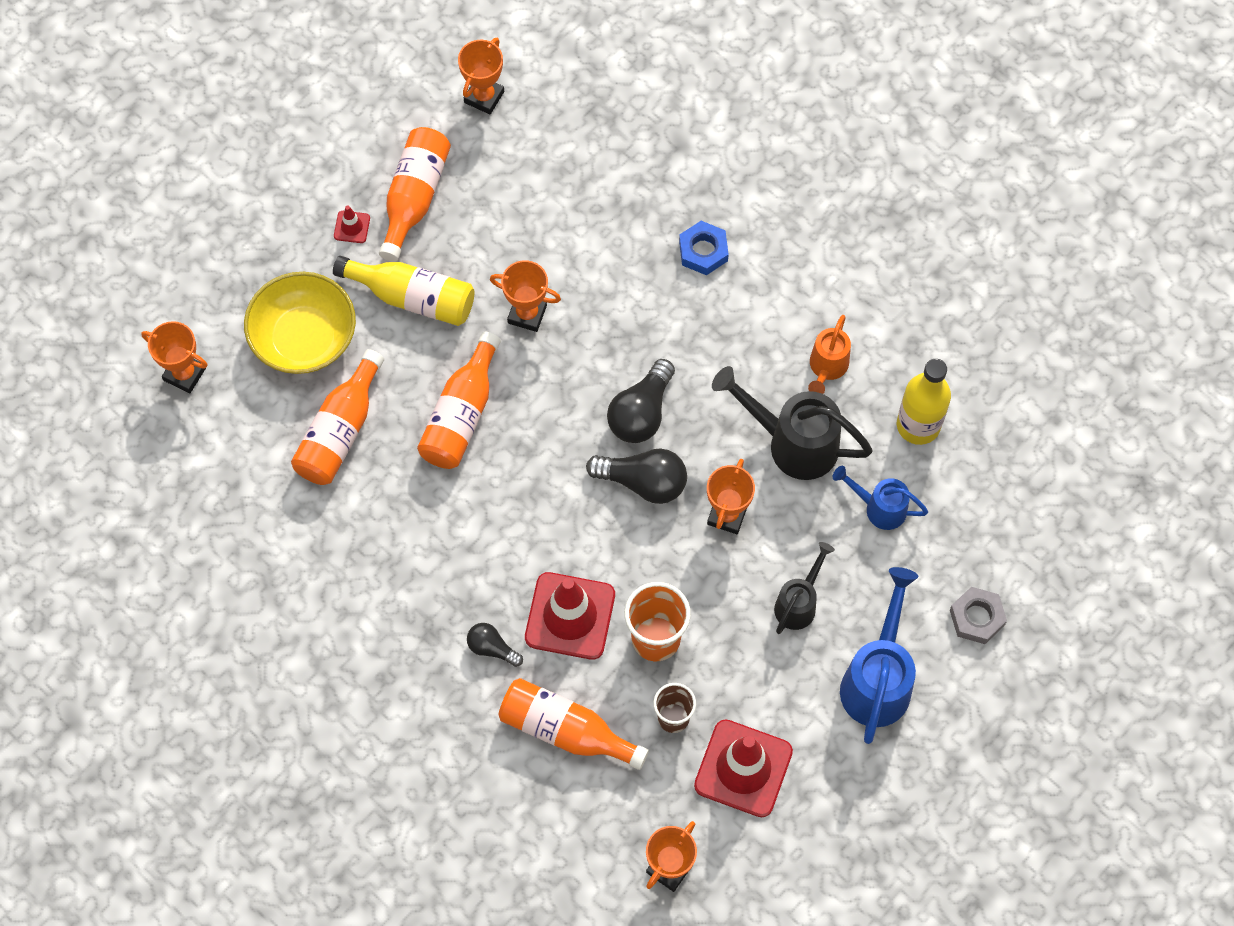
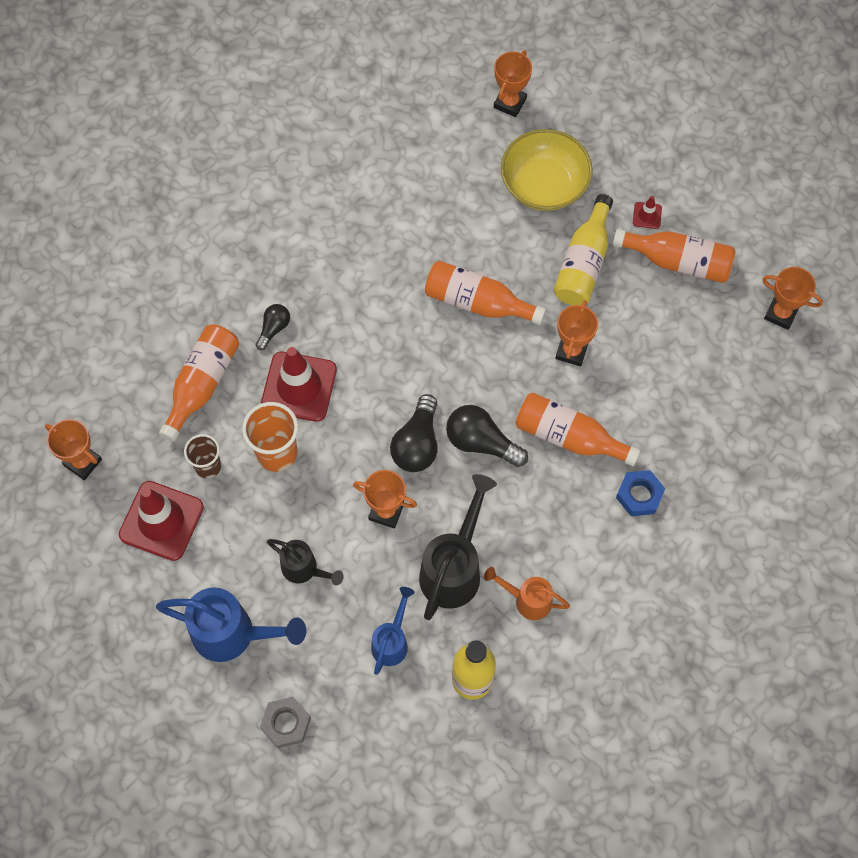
camera: 90 degrees right, 0 degrees up
(340, 431) = (462, 213): orange bottle -> orange bottle (569, 436)

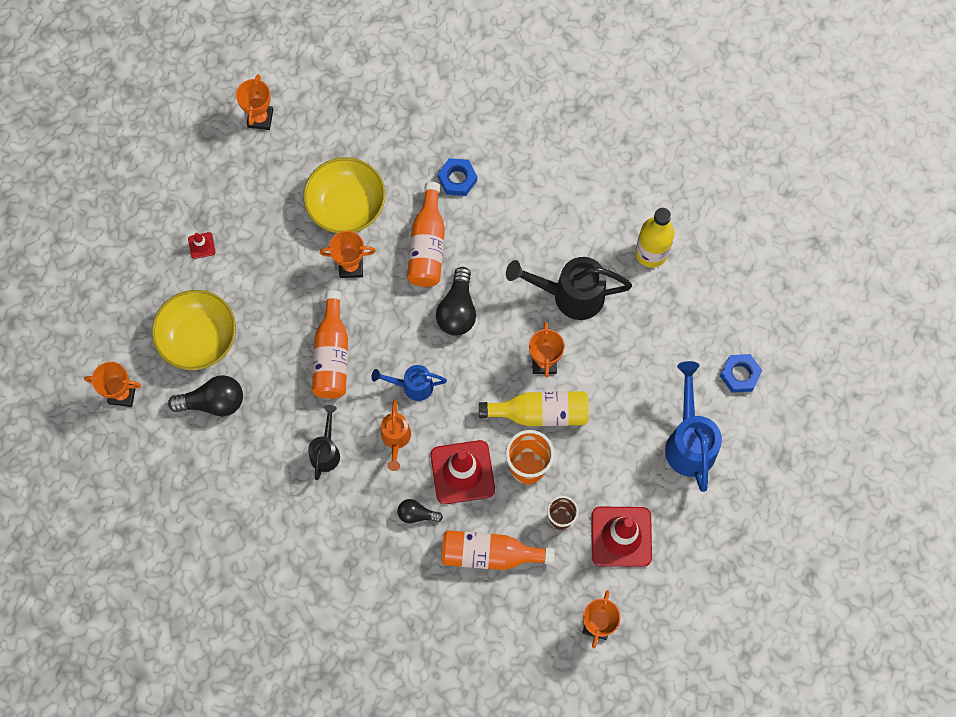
camera: 110 degrees left, 5 degrees up
(286, 723) = (740, 375): grey nut -> blue nut
(304, 569) = (616, 407): black watering can -> black watering can (326, 451)
(392, 641) = (646, 321): blue watering can -> blue watering can (412, 386)
(417, 444) = (477, 359): black light bulb -> black light bulb (213, 402)
(527, 600) = (574, 234): orange watering can -> orange watering can (395, 439)
(583, 263) = (265, 282): yellow bottle -> yellow bottle (540, 413)
(646, 369) = (346, 205): none -> yellow bowl
(678, 262) = (238, 208): orange bottle -> none

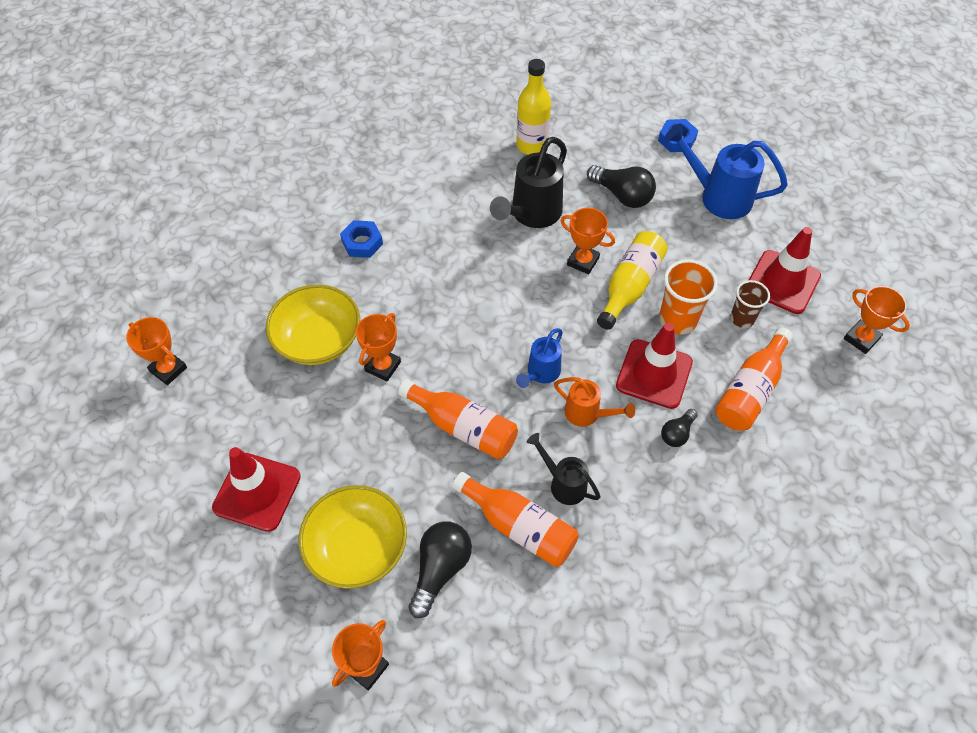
camera: 60 degrees left, 15 degrees down
(201, 245) = (257, 492): red traffic cone -> red traffic cone, size x2.30
(427, 245) = (408, 295): orange bottle -> orange bottle (519, 527)
(457, 310) = (488, 301): black light bulb -> black light bulb (622, 195)

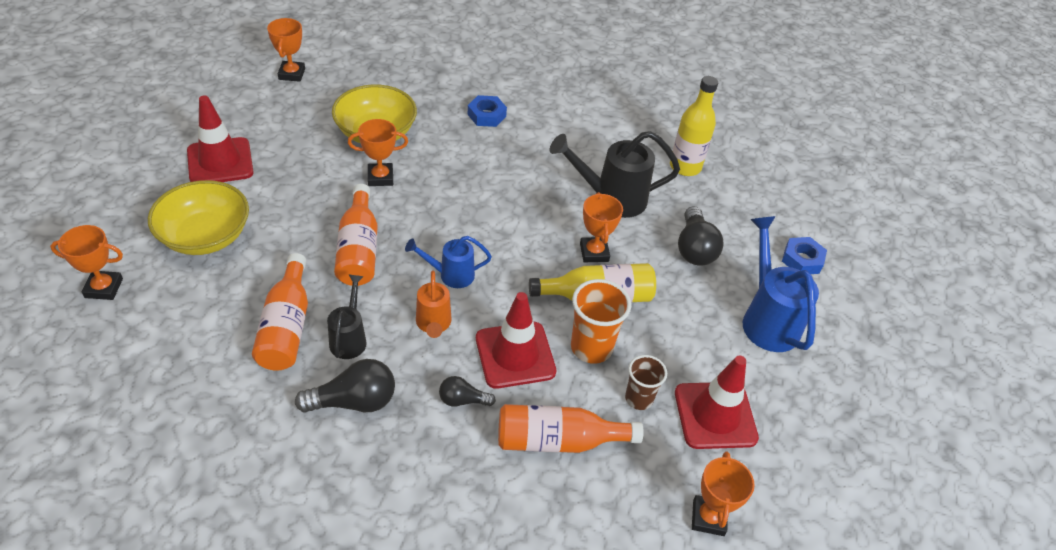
camera: 50 degrees right, 10 degrees down
(440, 569) = (215, 293): black light bulb -> black light bulb (354, 401)

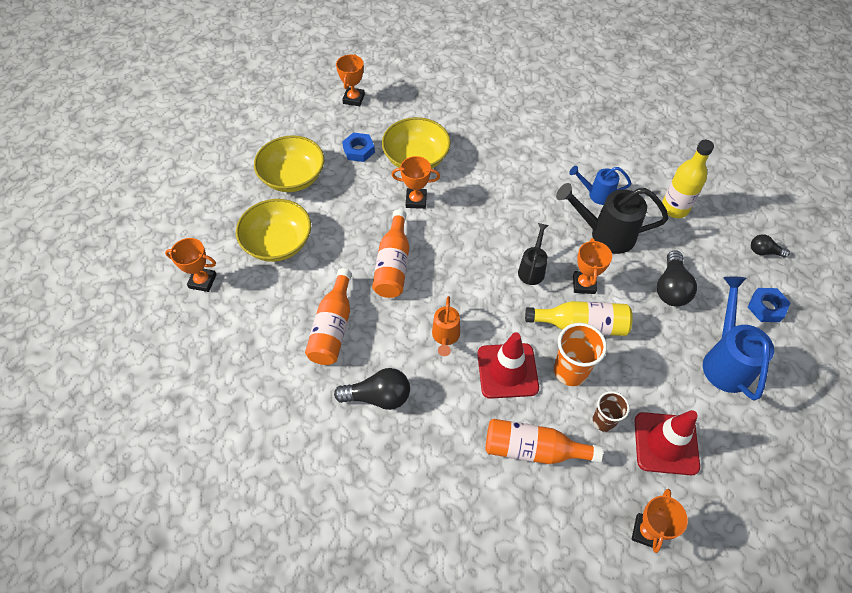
camera: 15 degrees right, 10 degrees up
(220, 162) = (293, 177): red traffic cone -> yellow bowl
(349, 338) = (379, 342): black watering can -> black watering can (532, 269)
(451, 275) = (463, 294): blue watering can -> blue watering can (596, 194)
(462, 400) = (461, 405): black light bulb -> black light bulb (764, 252)
(486, 115) = (508, 147): blue nut -> blue nut (359, 150)

